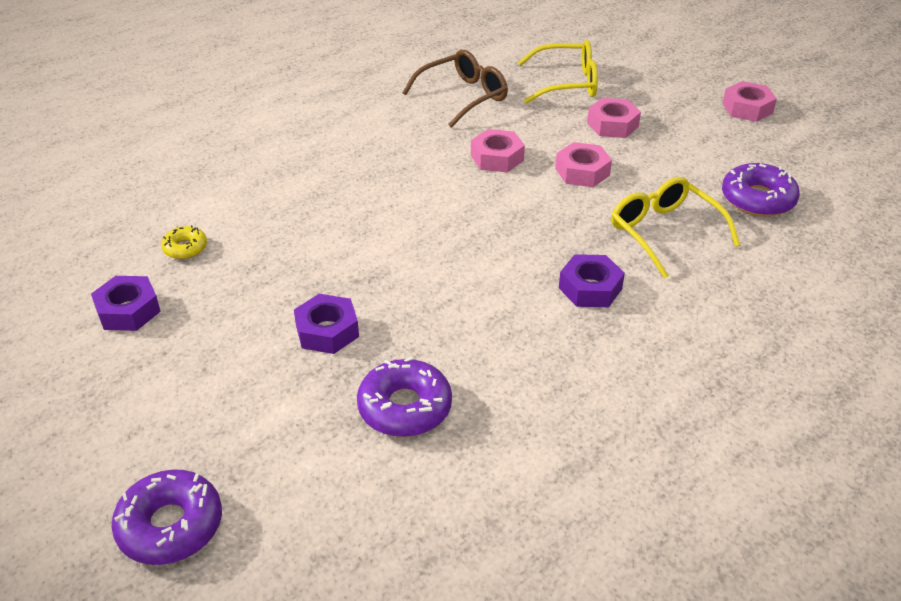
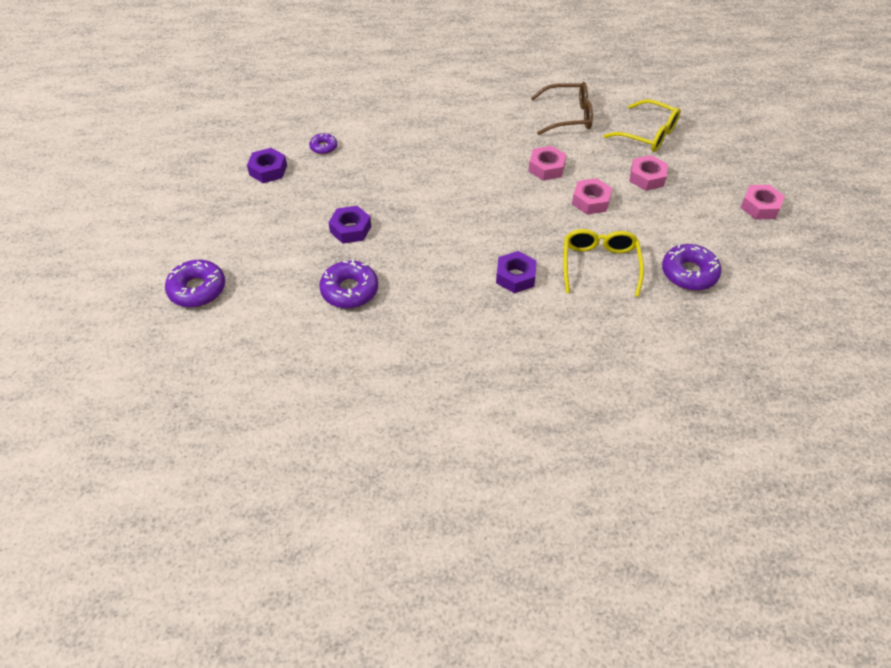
camera: 35 degrees right, 10 degrees up
(185, 248) = (323, 147): yellow donut -> purple donut

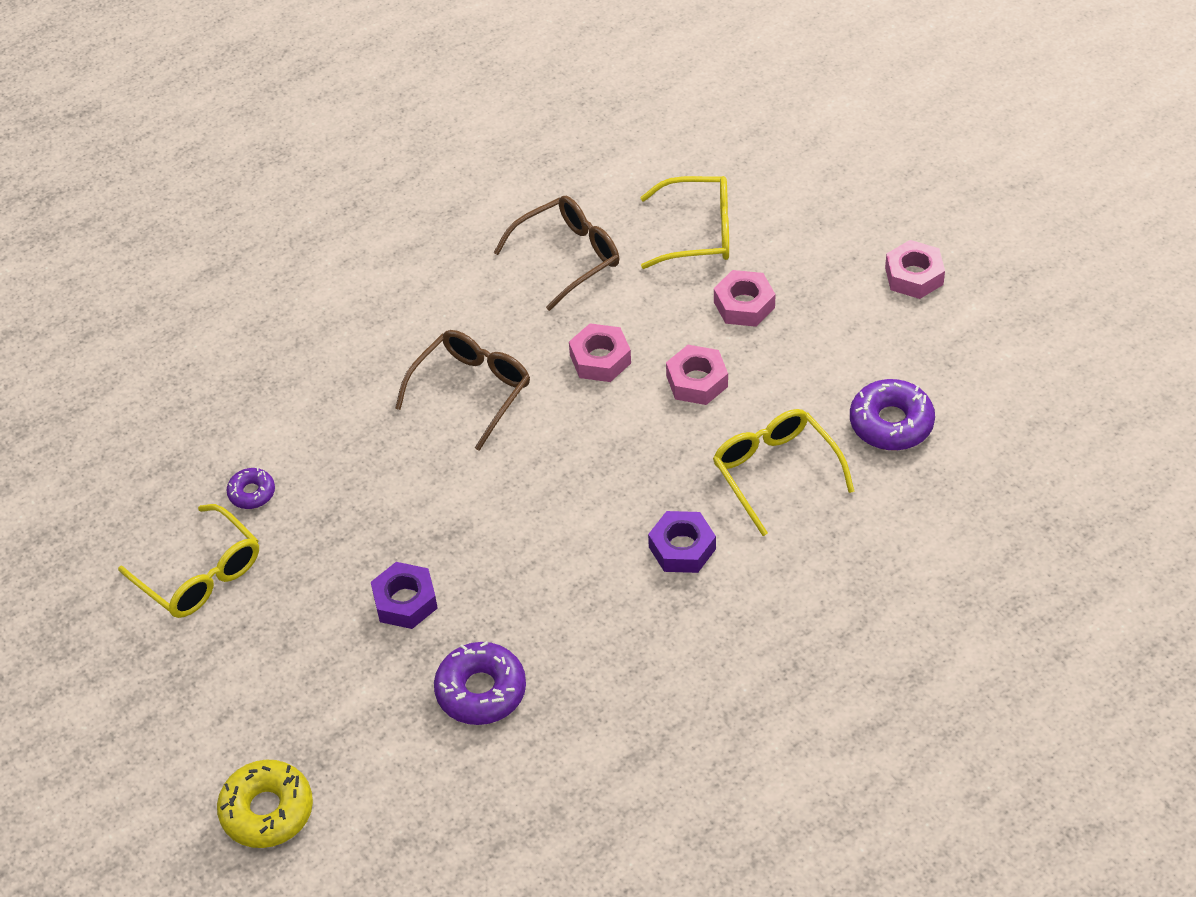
camera: 30 degrees left, 0 degrees up
(197, 289) = (267, 810): purple donut -> yellow donut
(268, 170) = (200, 575): purple nut -> yellow glasses
(468, 152) = (472, 390): none -> brown glasses

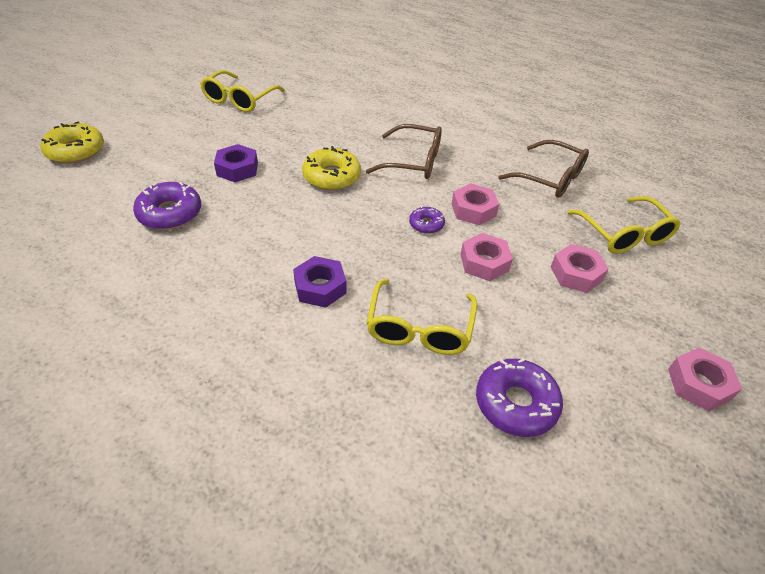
camera: 65 degrees right, 5 degrees down
(252, 493) = (300, 104): purple donut -> purple donut (426, 224)
(469, 492) = (332, 176): none -> yellow donut
(775, 471) = (419, 328): yellow glasses -> yellow glasses turned 150 degrees clockwise

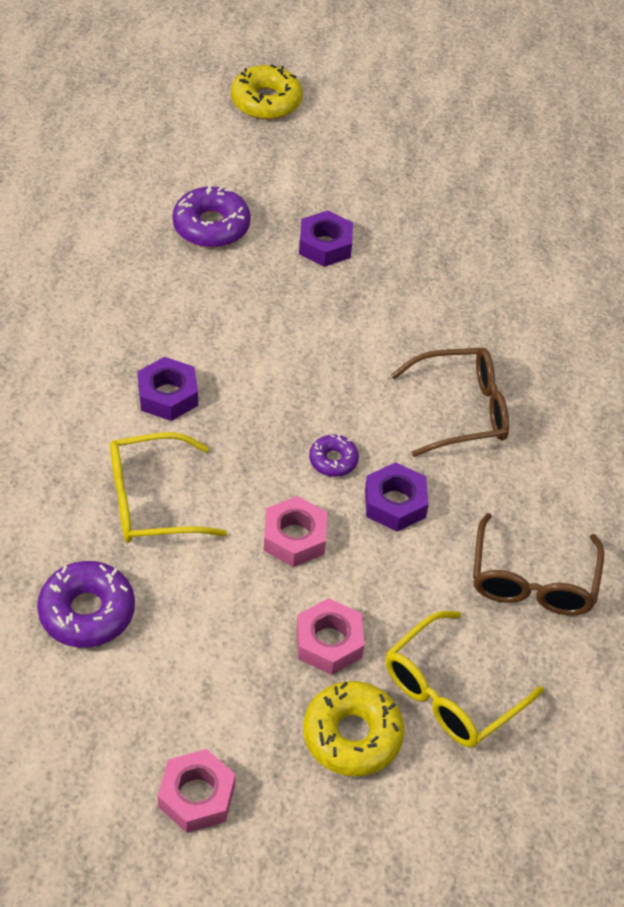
camera: 65 degrees right, 5 degrees up
(239, 100) = (475, 183): yellow glasses -> none
(332, 176) = (370, 337): yellow donut -> yellow donut (352, 735)
(414, 161) = (462, 410): brown glasses -> brown glasses turned 90 degrees counterclockwise
(473, 210) = (395, 503): pink nut -> purple nut

